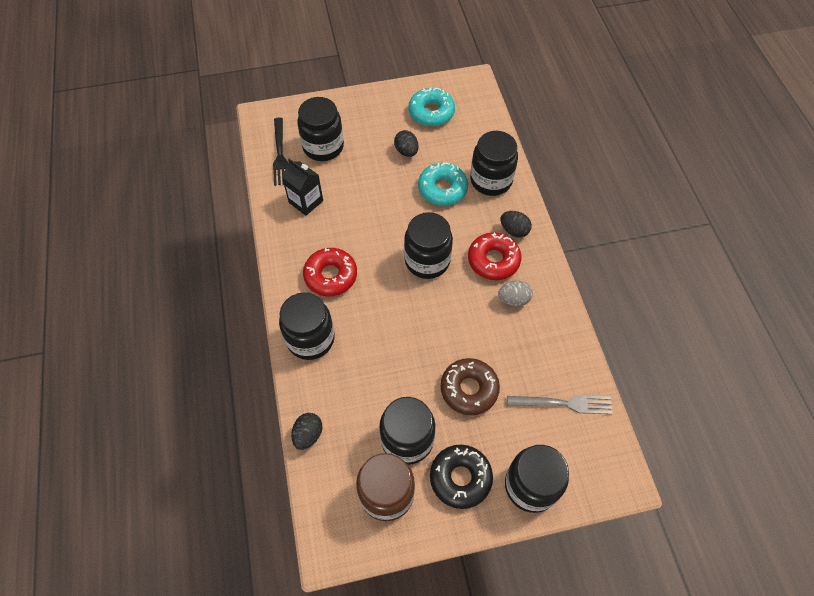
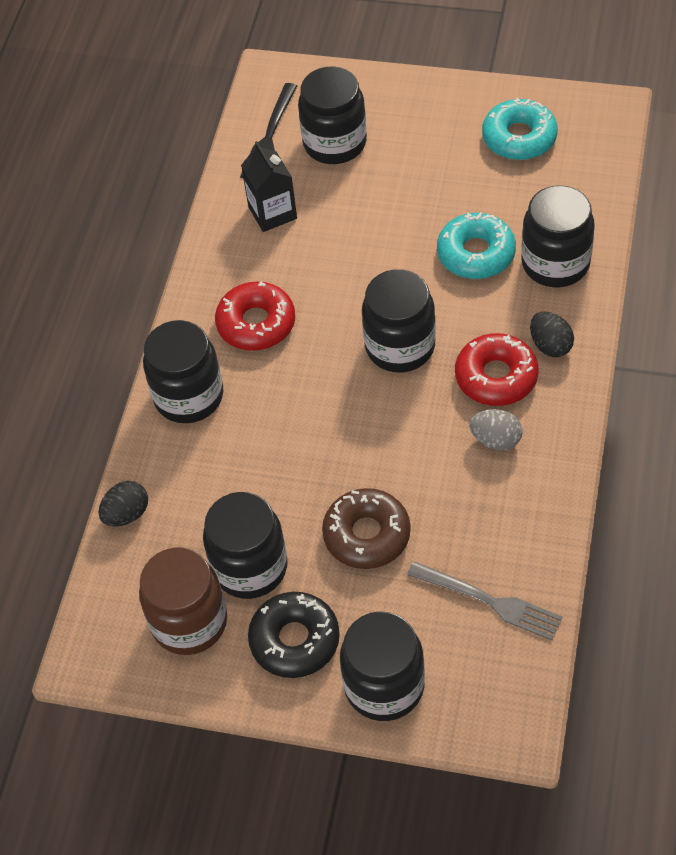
camera: 30 degrees right, 5 degrees down
(406, 151) = (451, 184): black egg -> none

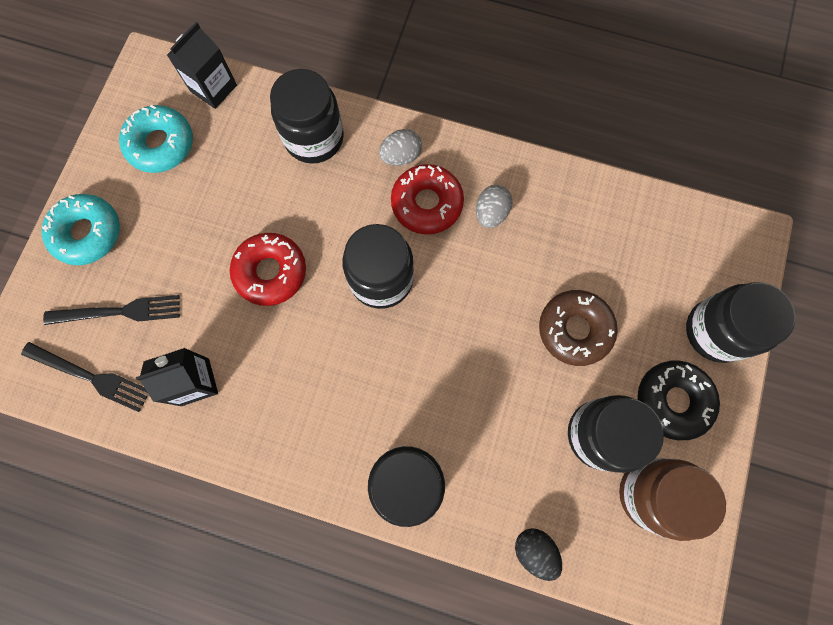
camera: 90 degrees left, 20 degrees up
(256, 323) = (331, 409): red donut -> red donut (270, 272)
(335, 143) = (119, 312): black jar -> black fork
(476, 254) = (289, 201): turquoise donut -> turquoise donut (87, 233)
(489, 601) = (643, 240): grey fork -> none
(550, 345) = (401, 156): black egg -> grey egg
(596, 167) = (213, 88): none -> black carton

